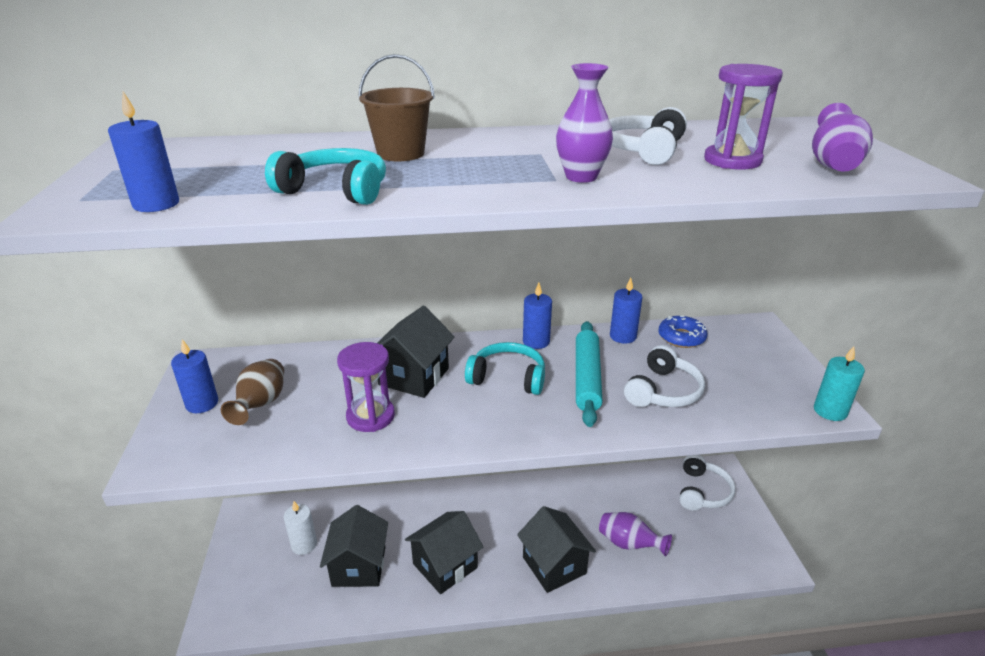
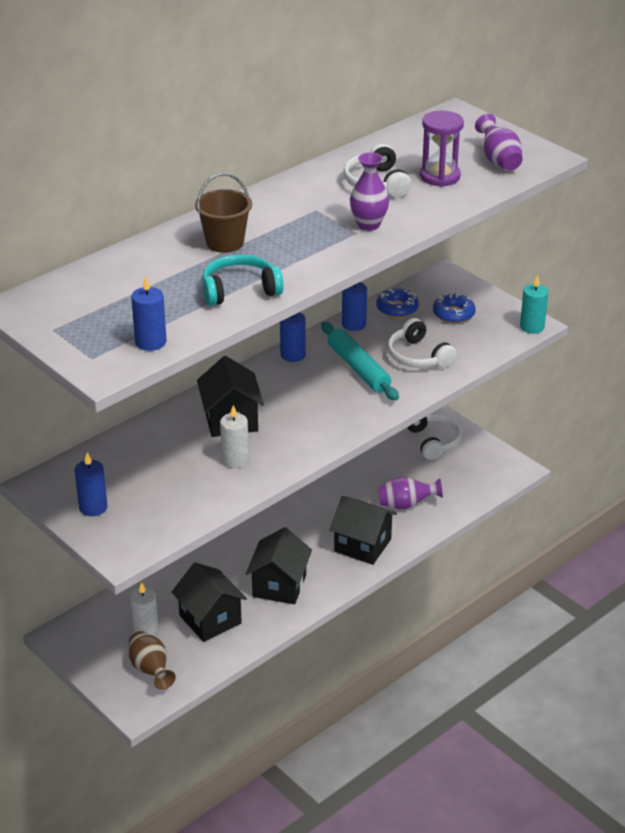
camera: 35 degrees left, 5 degrees up
(261, 404) = (140, 488): brown vase -> brown vase (151, 670)
(370, 416) = (235, 459): purple hourglass -> white candle
(508, 378) = (302, 391): turquoise headphones -> none
(663, 391) = (418, 356): white headphones -> white headphones turned 150 degrees clockwise
(740, 363) = (453, 314): none -> blue donut

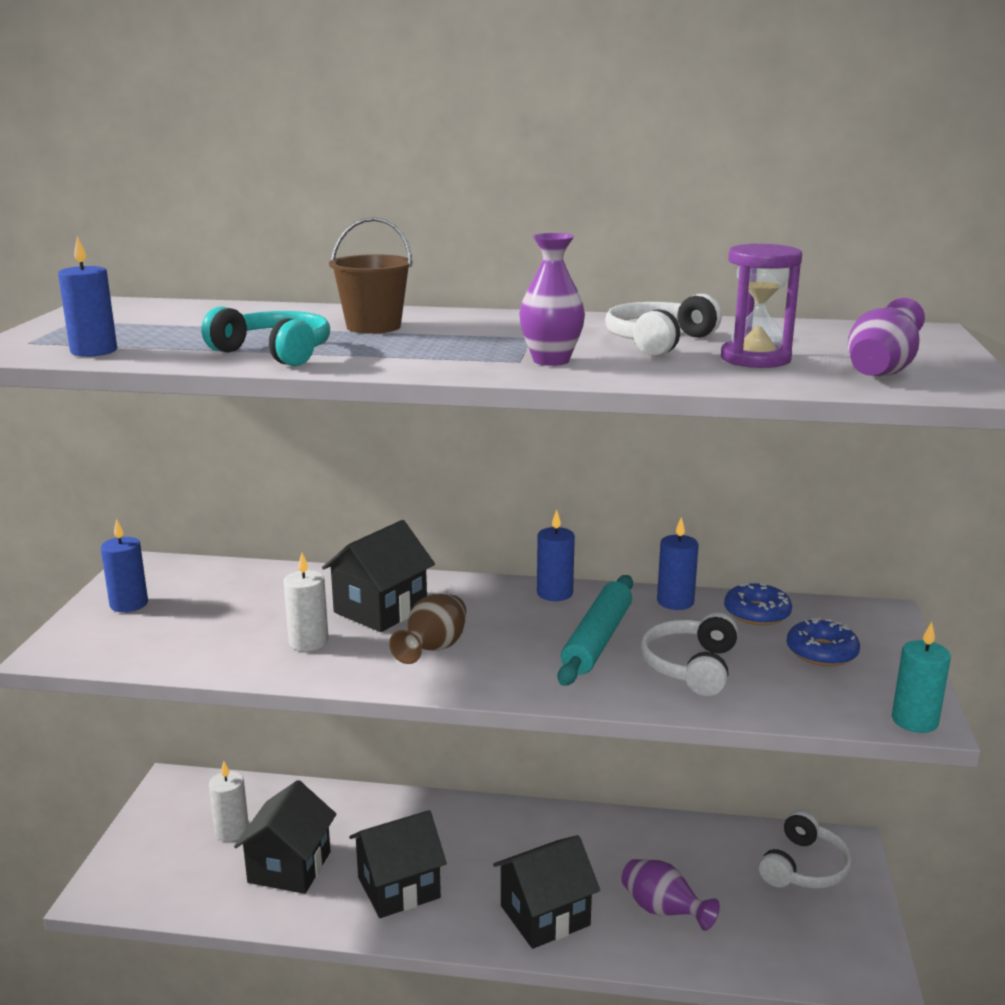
camera: 50 degrees right, 15 degrees down
(151, 670) = (168, 870): brown vase -> brown vase (433, 650)
(362, 545) = (545, 915): black house -> black house turned 75 degrees clockwise

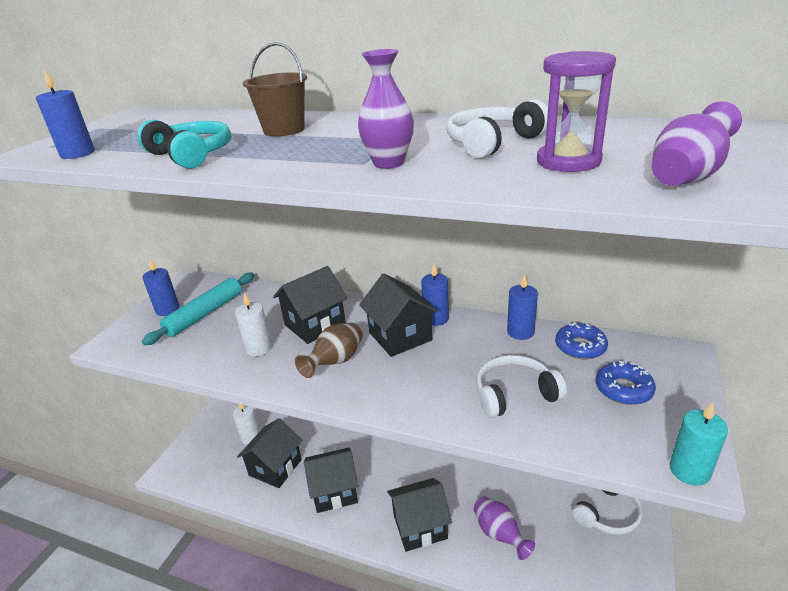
camera: 15 degrees right, 10 degrees up
(512, 616) = (400, 336): none -> black house
(597, 640) = (452, 363): turquoise rolling pin -> turquoise rolling pin (205, 314)
(691, 667) = (514, 394): white headphones -> white headphones turned 45 degrees clockwise

